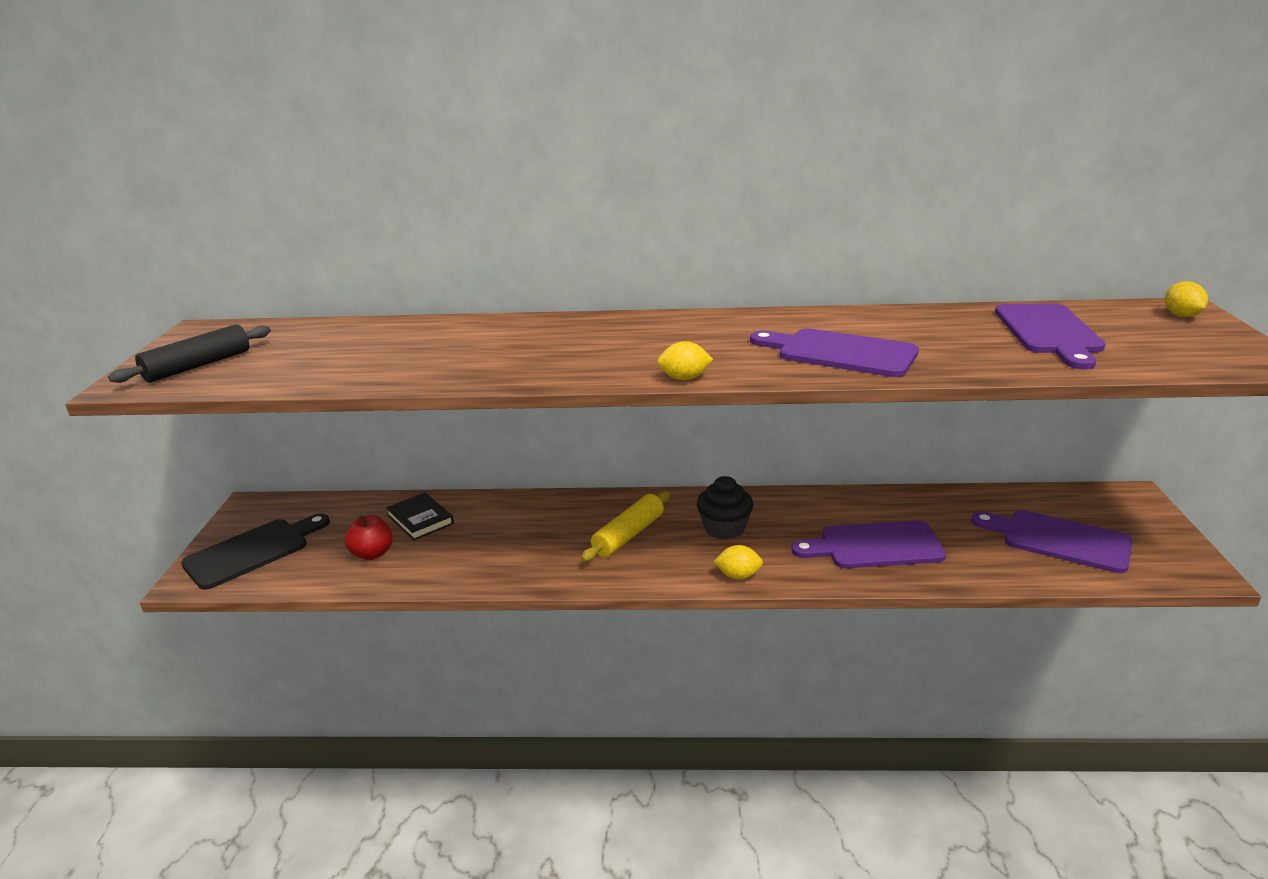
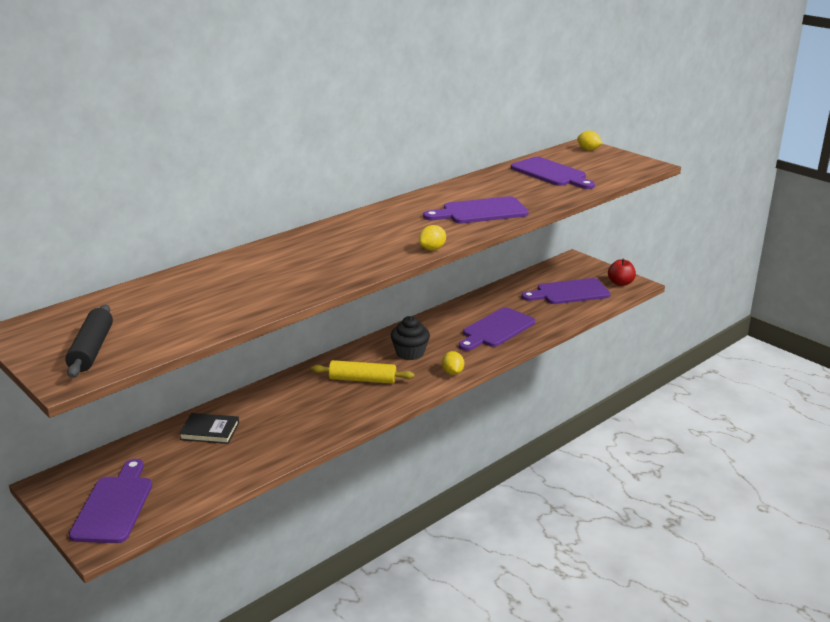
camera: 45 degrees left, 0 degrees up
(252, 551) = (114, 506): black cutting board -> purple cutting board
(372, 554) = (213, 464): red apple -> red apple (620, 283)
(629, 535) = (362, 379): yellow rolling pin -> yellow rolling pin turned 75 degrees counterclockwise
(738, 576) = (452, 372): yellow lemon -> yellow lemon turned 60 degrees counterclockwise

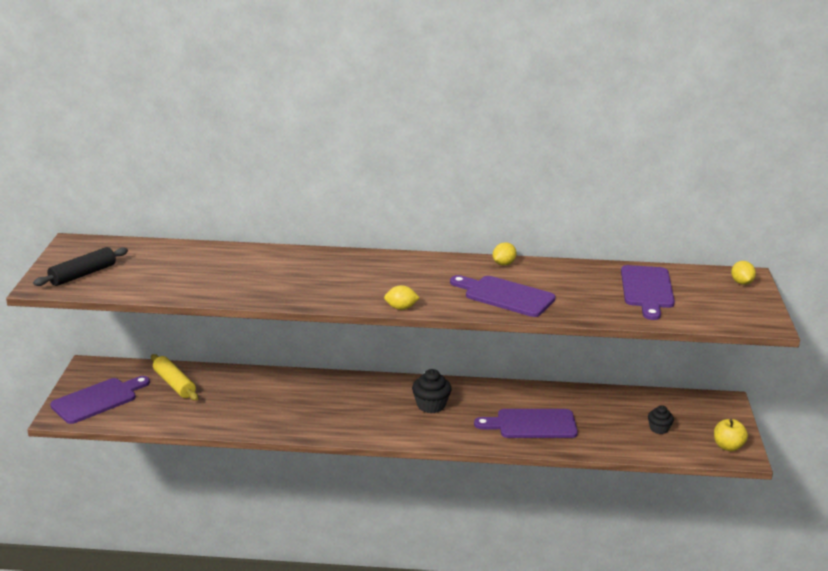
camera: 45 degrees right, 0 degrees up
(210, 431) = (215, 385): black book -> none
(362, 379) = (363, 406): yellow rolling pin -> yellow rolling pin (174, 384)
(452, 372) = (434, 438): yellow lemon -> yellow lemon (503, 264)
(569, 292) = (659, 429): purple cutting board -> black cupcake
(620, 283) = (728, 446): red apple -> yellow apple

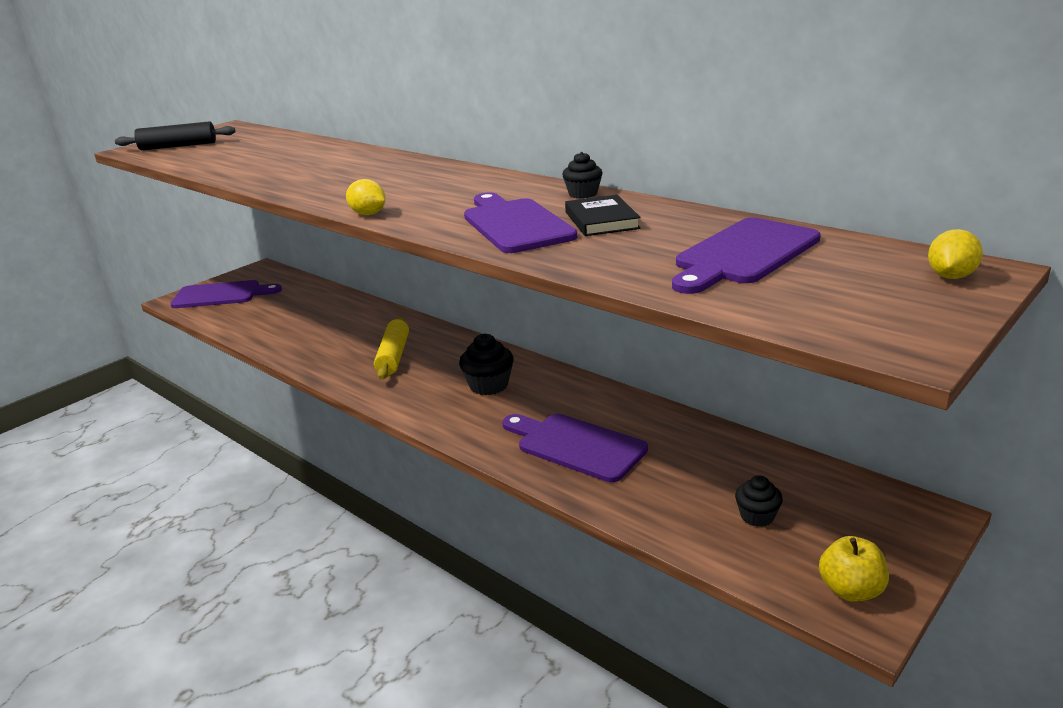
camera: 40 degrees right, 0 degrees up
(174, 384) = (295, 298): yellow rolling pin -> yellow rolling pin (394, 356)
(503, 264) = (583, 194): yellow lemon -> black cupcake
(546, 282) = (601, 220): none -> black book

